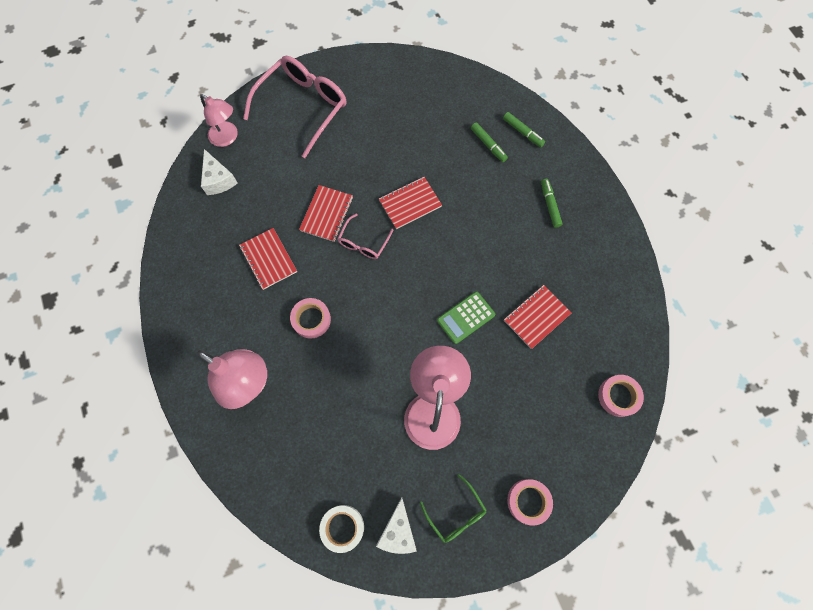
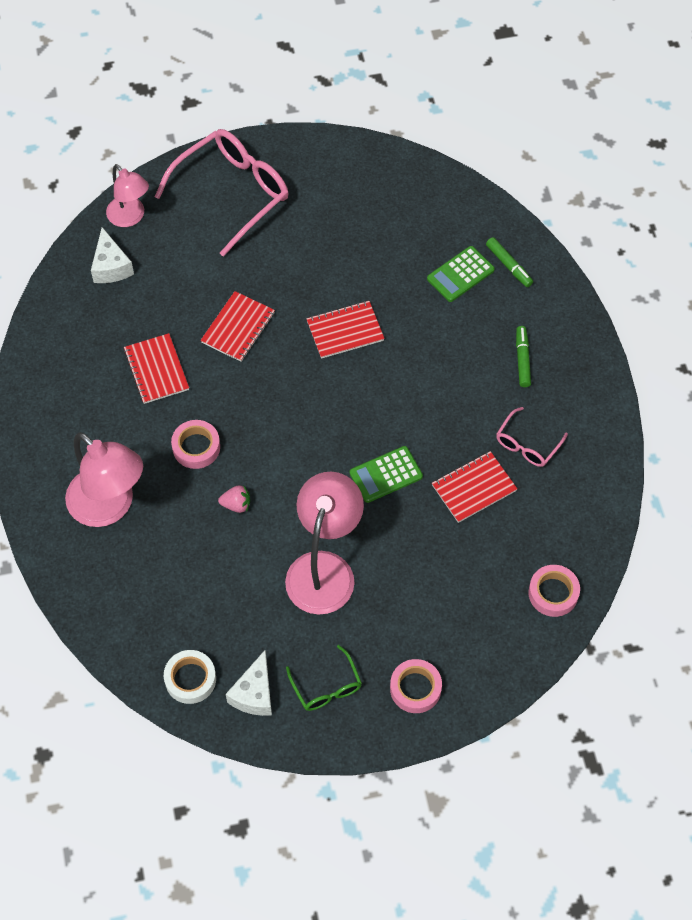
camera: 10 degrees right, 10 degrees down
(352, 363) = (236, 504): none -> pink strawberry
(363, 243) = (277, 368): pink glasses -> pink glasses (527, 444)
(488, 145) = (460, 274): green marker -> green calculator

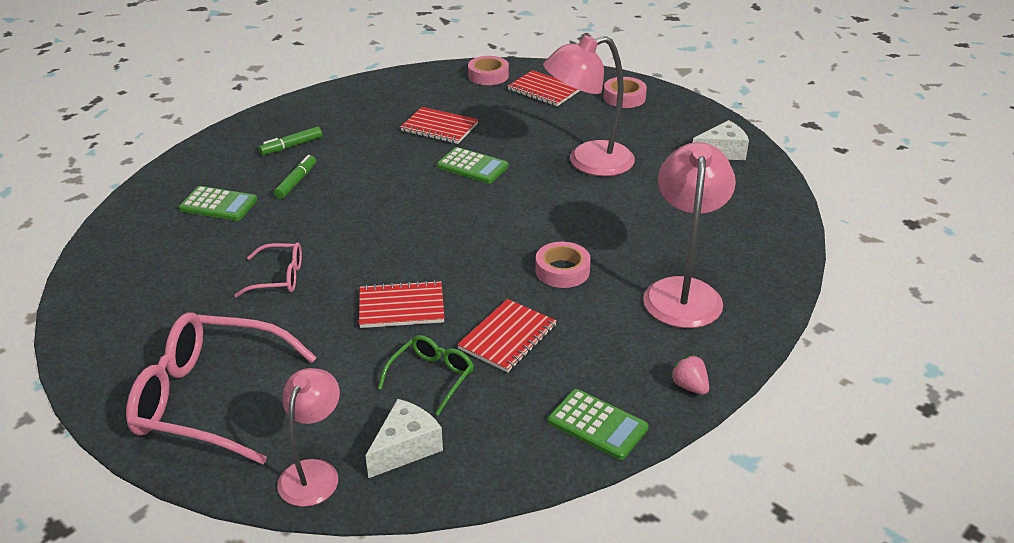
camera: 125 degrees left, 25 degrees down
(43, 369) = (597, 425): none -> green calculator
(190, 679) = (755, 182): white tape -> none
(236, 504) = (589, 224): pink strawberry -> pink strawberry (689, 386)
(326, 687) = (673, 127): green glasses -> green glasses (432, 377)
(345, 331) = (343, 241): red notebook -> red notebook (544, 90)
(509, 265) = (187, 184): green marker -> green marker (296, 182)
(527, 444) = (375, 120): pink glasses -> pink glasses (279, 277)

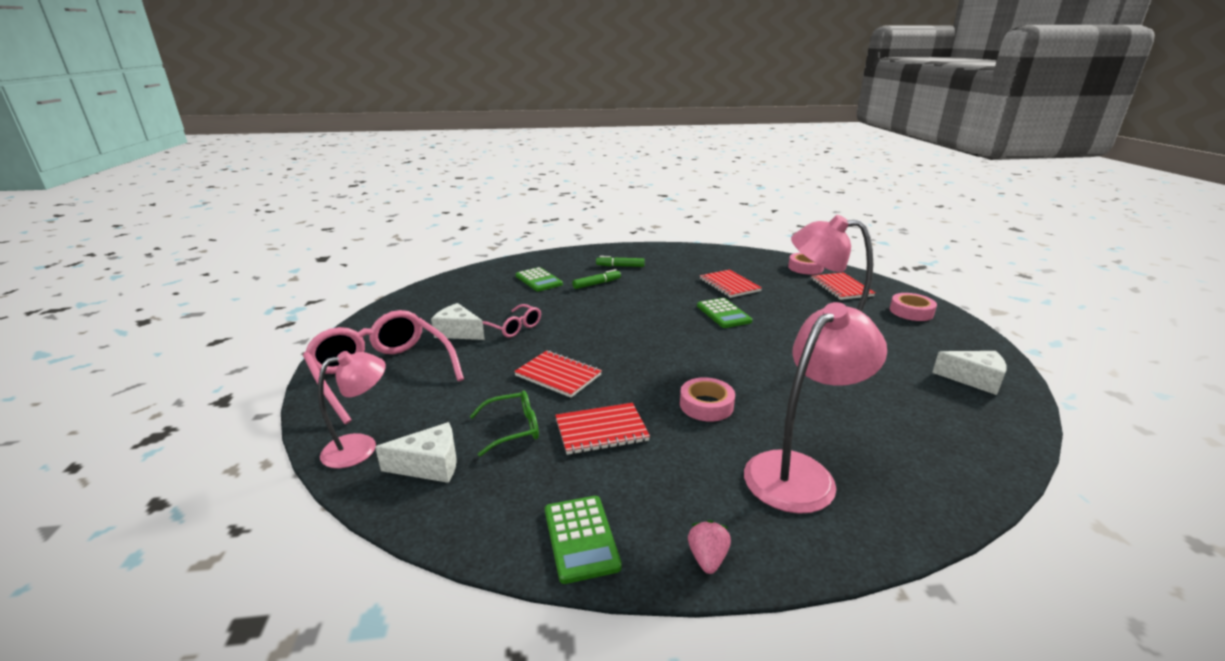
camera: 40 degrees right, 10 degrees down
(222, 313) = (458, 332): none -> white cheese

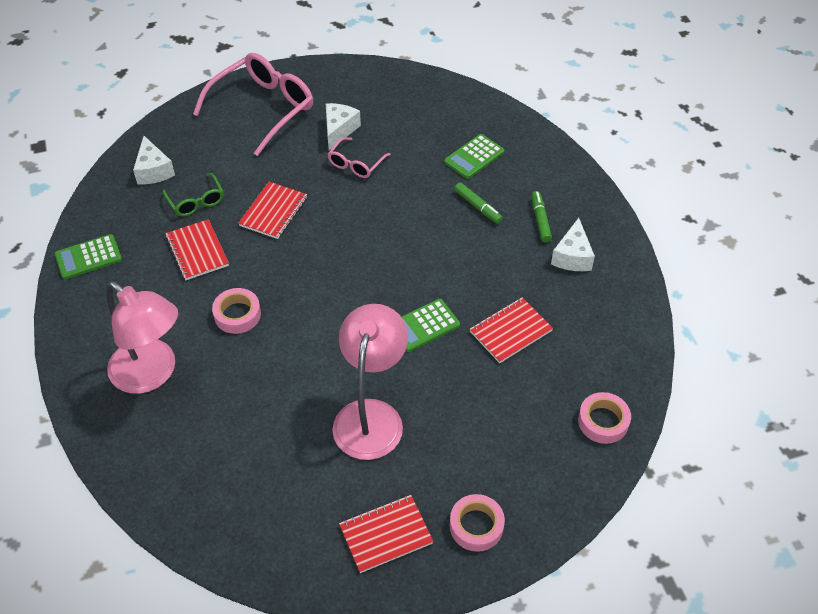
camera: 80 degrees right, 25 degrees up
(361, 447) = (171, 132): pink lamp -> none
(707, 558) = (71, 319): pink strawberry -> none
(841, 288) = (538, 456): red notebook -> red notebook (386, 534)
(974, 380) = (307, 545): white cheese -> white cheese (572, 256)

